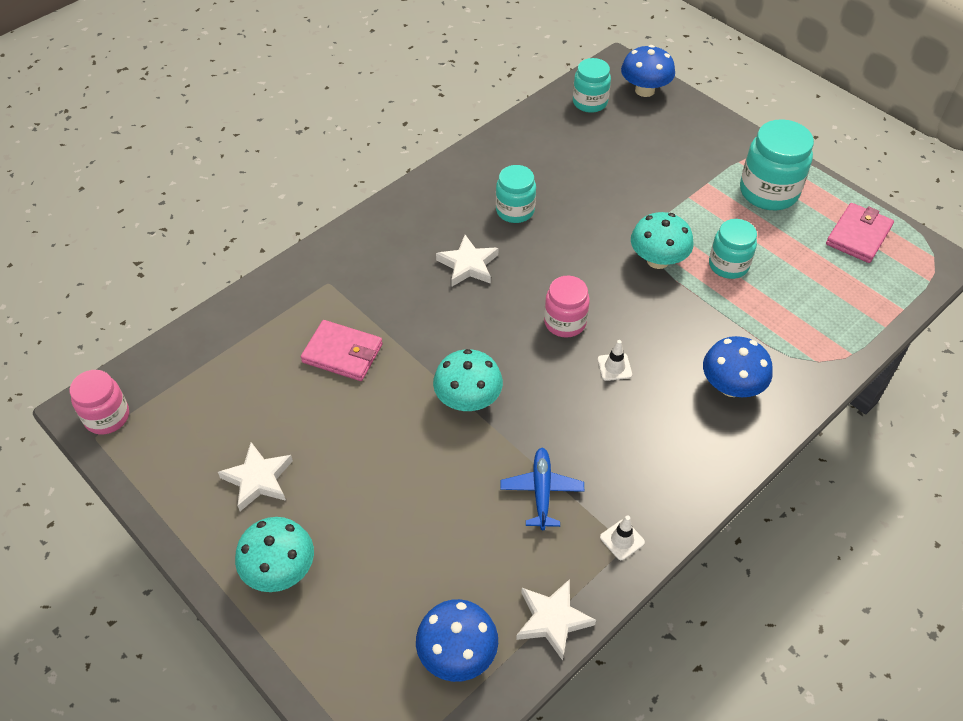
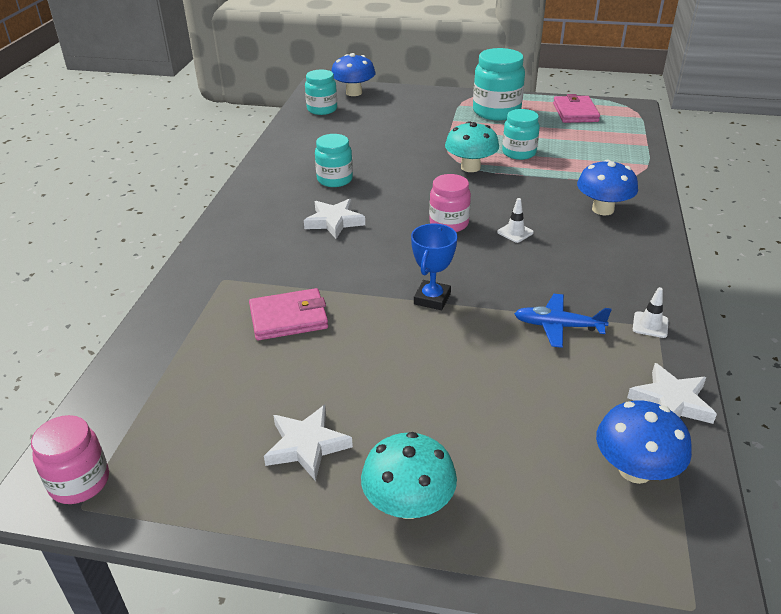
camera: 35 degrees left, 15 degrees down
(468, 400) = (432, 299): turquoise mushroom -> blue trophy
(541, 491) = (558, 326): blue plane -> blue plane turned 45 degrees counterclockwise

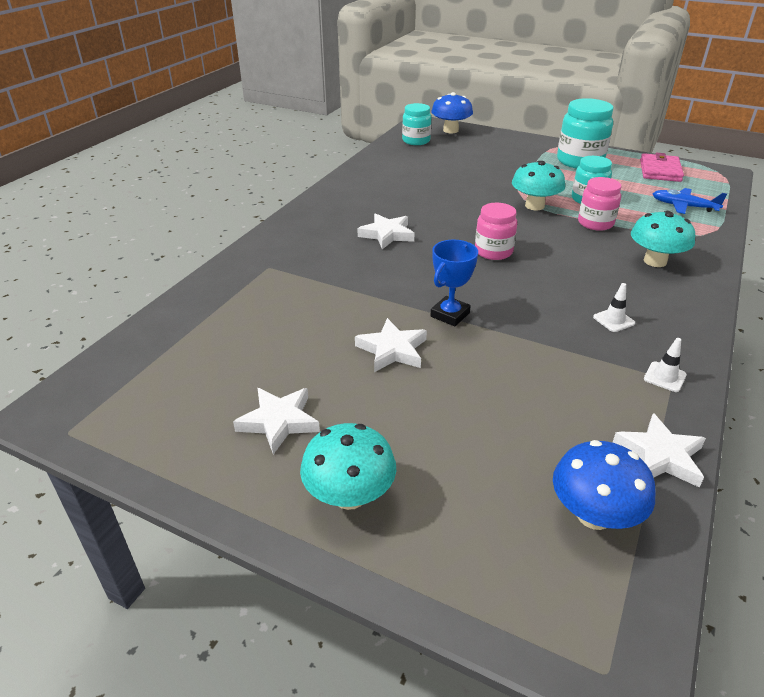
camera: 15 degrees right, 0 degrees up
(79, 482) = (76, 411): pink jar -> pink jar (595, 223)
(288, 318) = (311, 309): pink wallet -> none
(335, 179) = (402, 199): turquoise jar -> none
(390, 346) = (392, 350): none -> white star
(515, 232) = (555, 269): white traffic cone -> white traffic cone (613, 320)
(558, 326) = (566, 361): blue plane -> blue plane (684, 206)
(602, 209) = (655, 261): blue mushroom -> turquoise mushroom

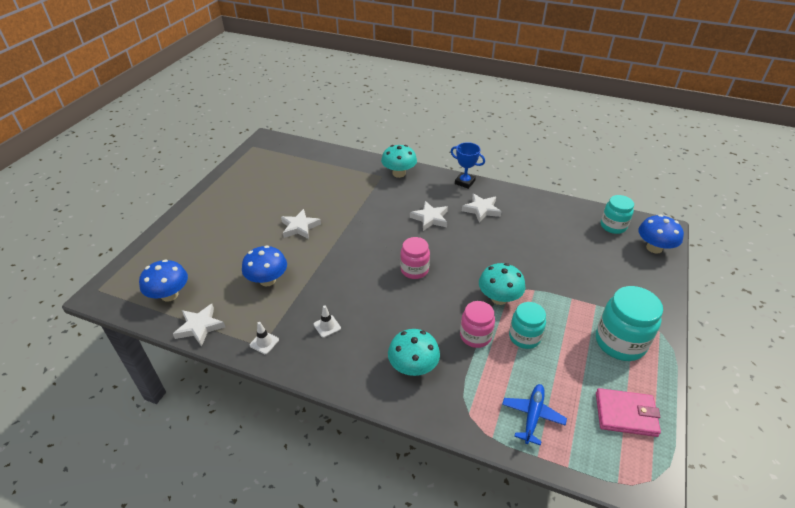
camera: 85 degrees right, 5 degrees up
(279, 421) = (249, 196): white star -> white star (481, 210)
(349, 495) = (201, 220): turquoise mushroom -> turquoise mushroom (399, 173)
(450, 315) = (333, 248): blue trophy -> blue trophy (464, 182)
(531, 381) = (267, 280): none -> blue mushroom

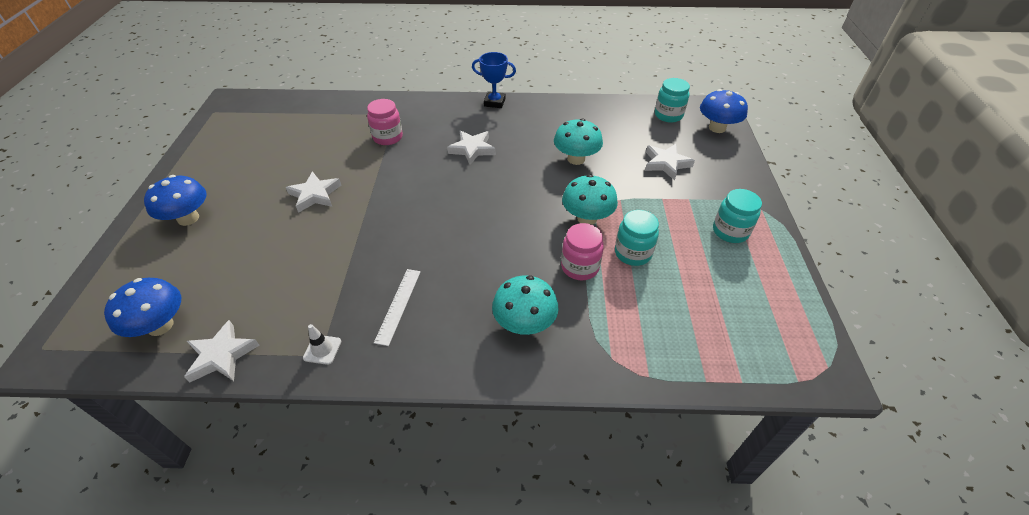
camera: 20 degrees left, 5 degrees up
(267, 280) = (297, 270): blue mushroom -> blue mushroom (188, 218)
(327, 326) = (398, 305): white traffic cone -> white ruler
(399, 173) = (415, 108): turquoise mushroom -> turquoise mushroom (576, 159)
(414, 270) = (478, 211): pink jar -> pink jar (388, 137)
(481, 210) = (526, 127): white star -> white star (666, 163)
(532, 416) = (680, 337): blue plane -> none
(620, 342) = (730, 231): turquoise jar -> turquoise jar, size x0.64
(625, 414) = (771, 305): pink wallet -> none

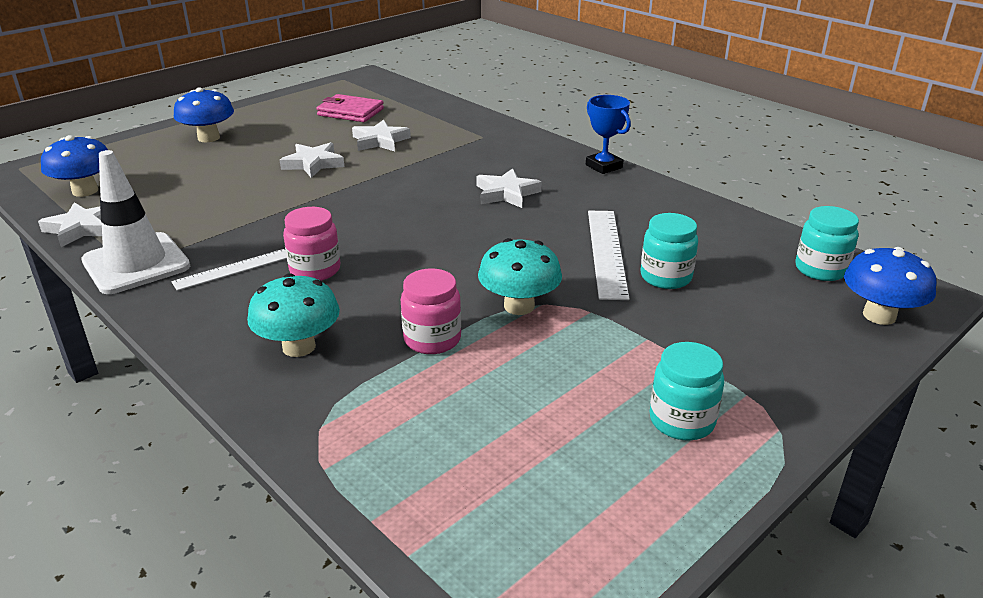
camera: 45 degrees right, 15 degrees down
(270, 138) = (350, 112): none -> pink wallet
(322, 349) = (136, 264): white traffic cone -> white traffic cone, size x2.48
(388, 137) = (444, 150): pink jar -> pink jar (315, 270)
(576, 159) = (606, 252): turquoise mushroom -> white ruler
(633, 253) = (512, 363): turquoise jar -> turquoise jar (665, 277)
(666, 163) = (720, 312): white star -> white star (380, 141)

